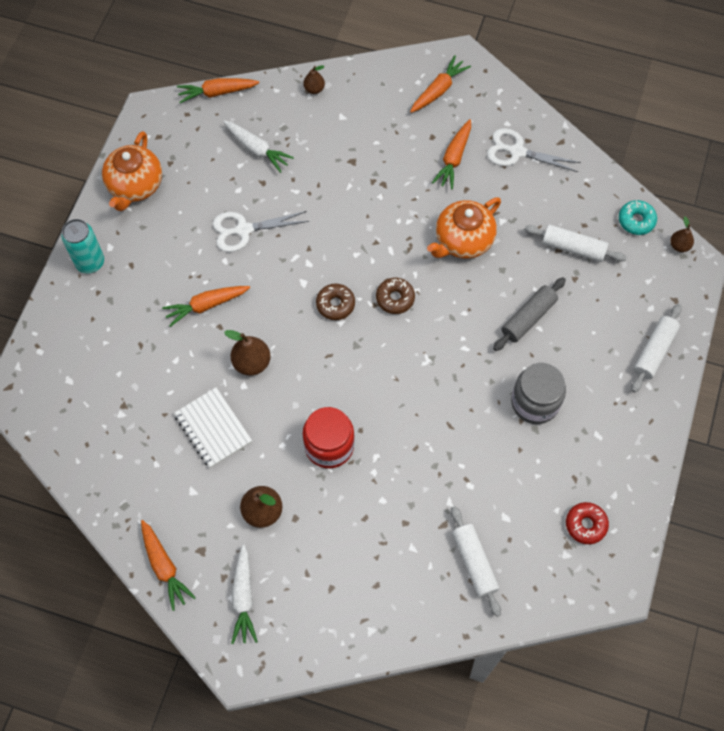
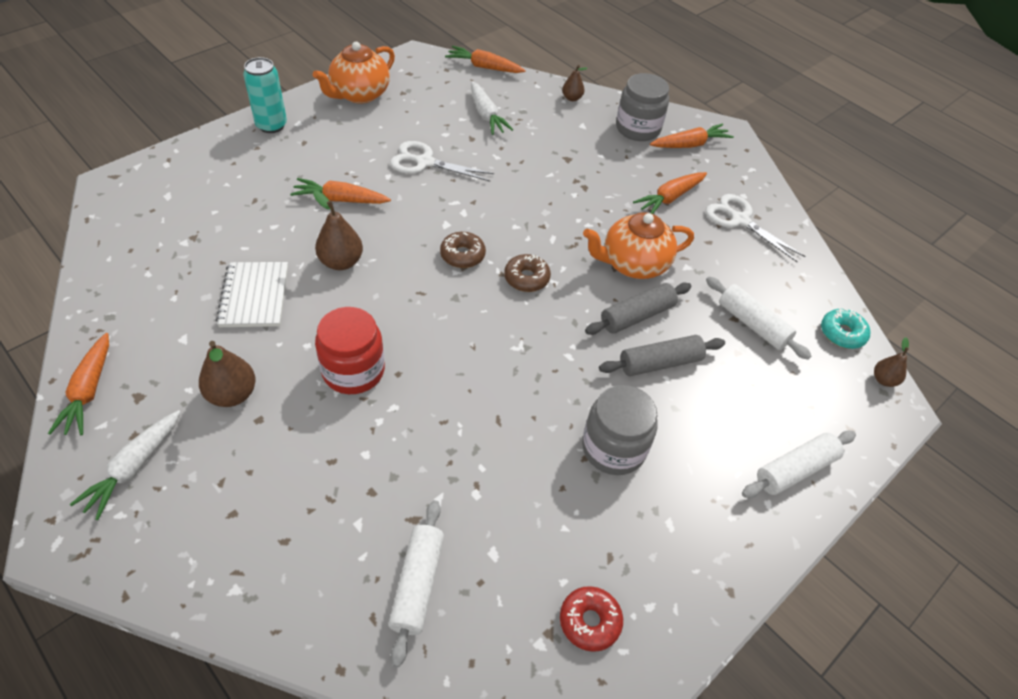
camera: 25 degrees right, 15 degrees down
(388, 95) = (638, 128): none -> grey jar
(491, 287) = (637, 316): none -> grey rolling pin

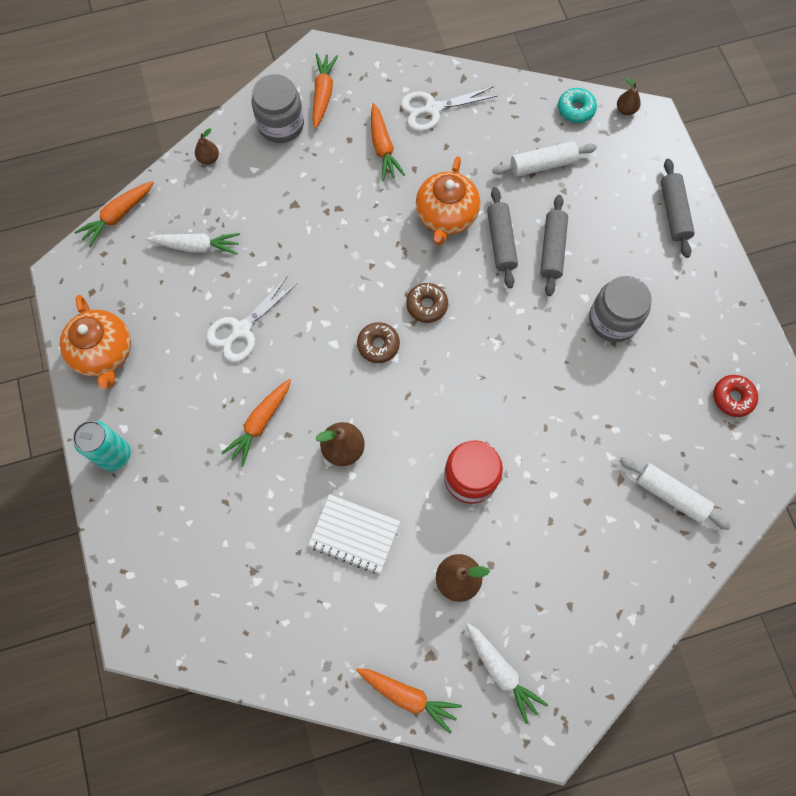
camera: 60 degrees left, 20 degrees up
(795, 470) = (673, 212): white rolling pin -> grey rolling pin

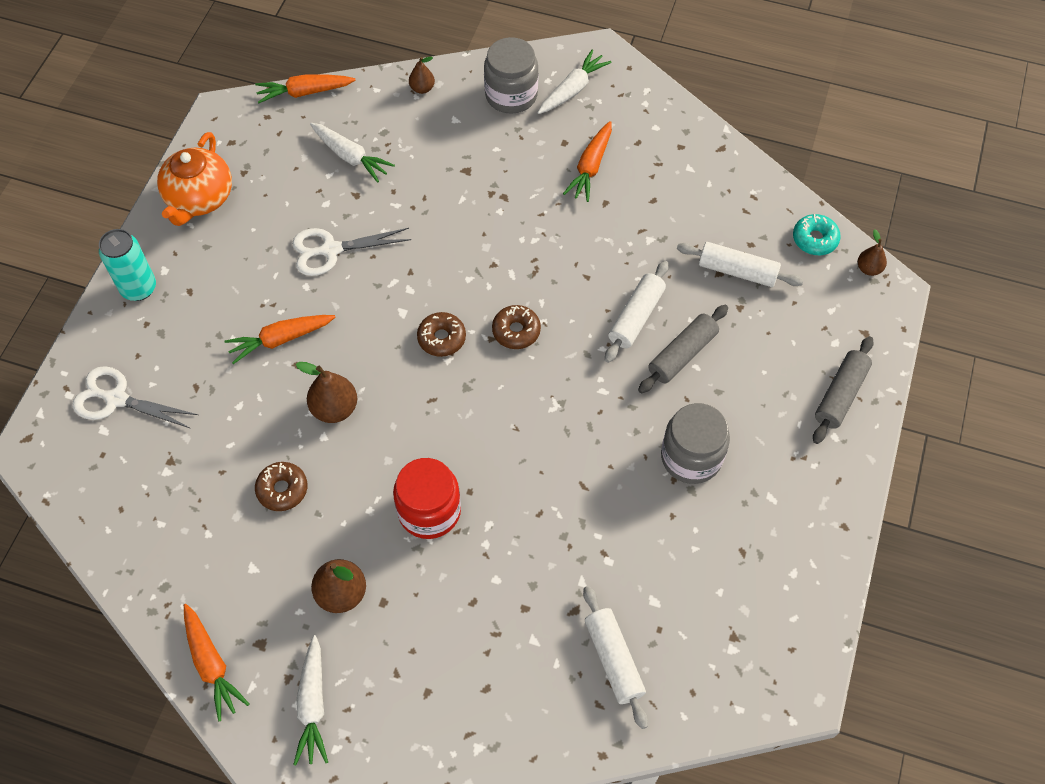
camera: 35 degrees right, 10 degrees down
(323, 94) = (572, 89): orange carrot -> white carrot
(354, 534) = (282, 489): white notebook -> brown donut
(432, 109) = (667, 159): white scissors -> white scissors (116, 399)
(446, 216) = (601, 262): orange teapot -> none
(501, 242) = (636, 317): grey rolling pin -> white rolling pin
(732, 398) = (757, 610): red donut -> none

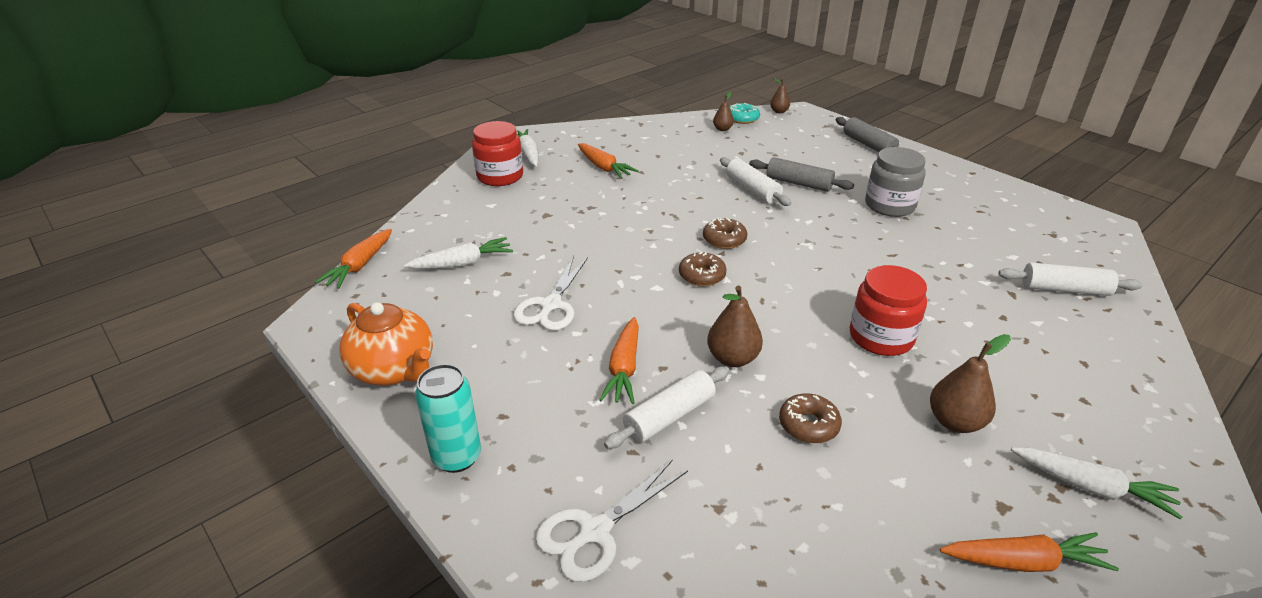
camera: 60 degrees left, 25 degrees down
(422, 88) = (440, 209): brown pear -> brown pear (722, 129)
(511, 95) = (500, 176): grey jar -> red jar
(682, 354) = (798, 183): grey rolling pin -> grey rolling pin turned 45 degrees counterclockwise
(737, 271) = (745, 146): white rolling pin -> white rolling pin (669, 416)

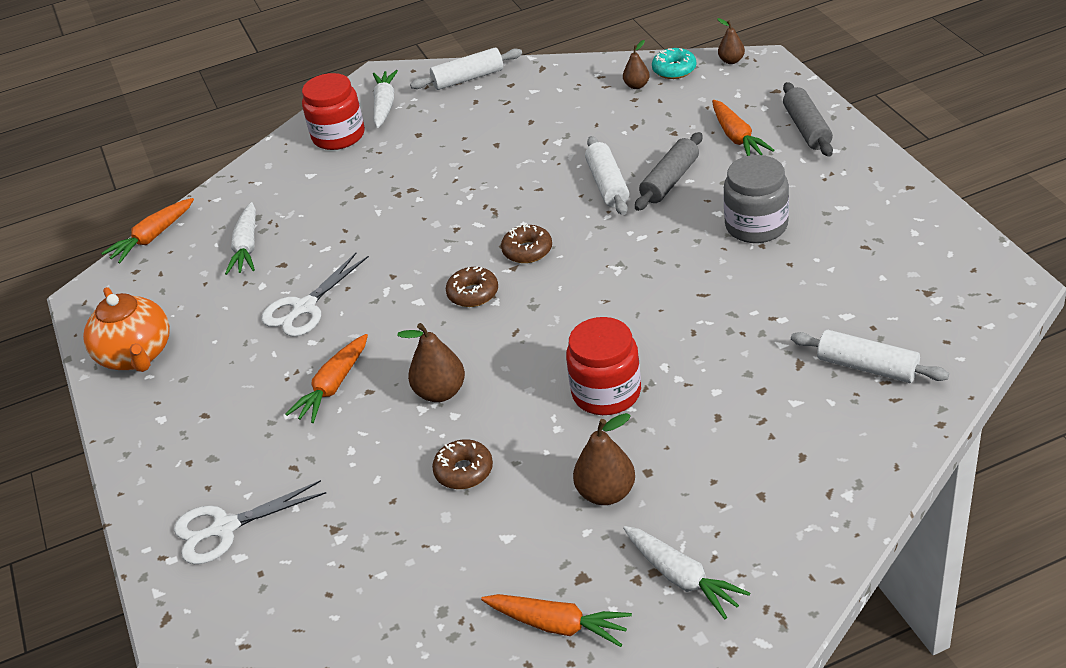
camera: 25 degrees right, 5 degrees up
(457, 457) = (150, 446): turquoise can -> none
(463, 263) = (247, 247): white carrot -> white carrot turned 90 degrees clockwise
(604, 167) = (458, 134): orange carrot -> orange carrot (737, 137)
(669, 416) = (344, 440): white rolling pin -> white rolling pin (468, 78)
(798, 183) = (670, 181): grey rolling pin -> grey rolling pin turned 75 degrees clockwise

